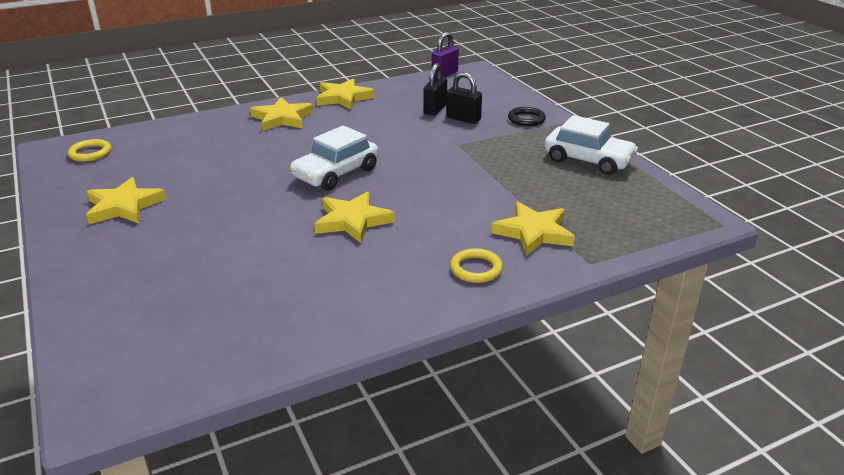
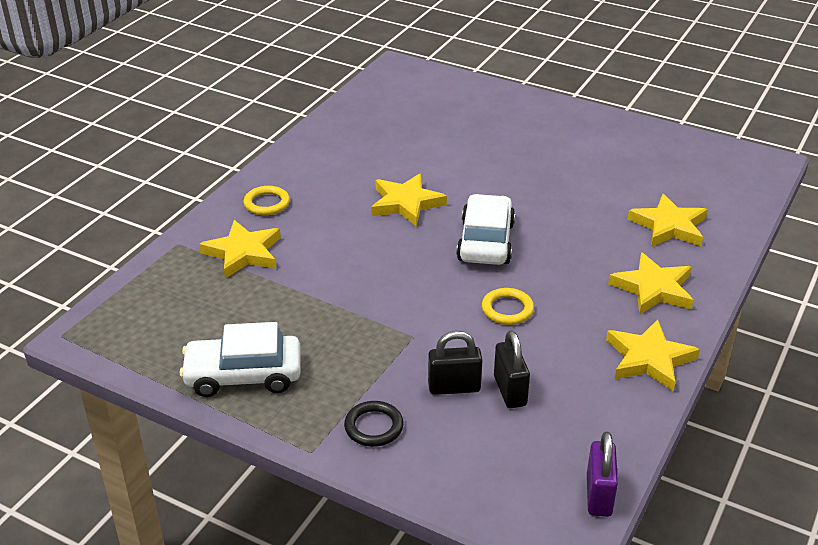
camera: 145 degrees right, 5 degrees up
(90, 153) = (727, 171): yellow ring -> yellow ring (507, 309)
(124, 206) = (595, 145): yellow star -> yellow star (669, 226)

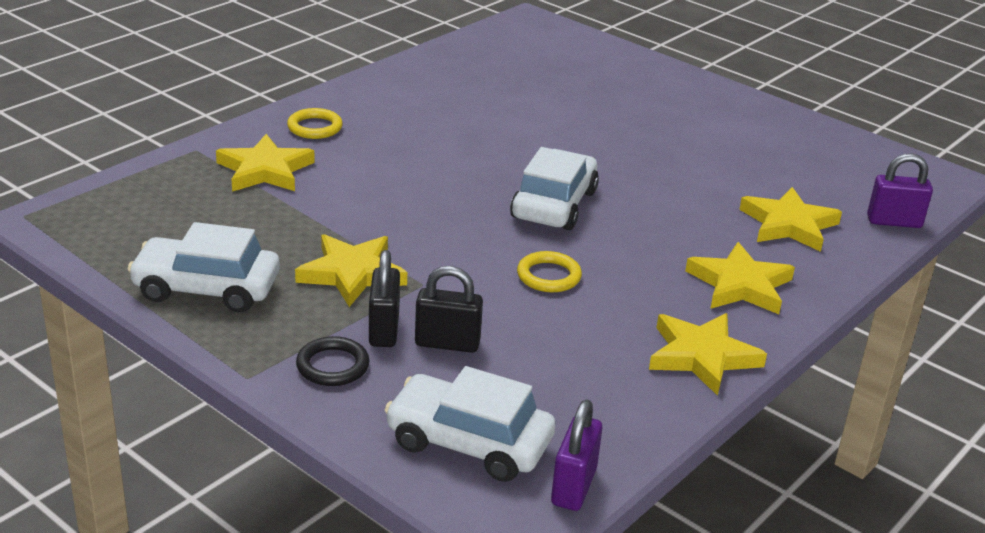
camera: 10 degrees right, 5 degrees down
(406, 203) = (477, 152): yellow star -> yellow star (352, 274)
(506, 473) = (469, 442): none -> white car
(510, 391) = (513, 359): black padlock -> black padlock (384, 330)
(744, 208) = (894, 222): none -> purple padlock

